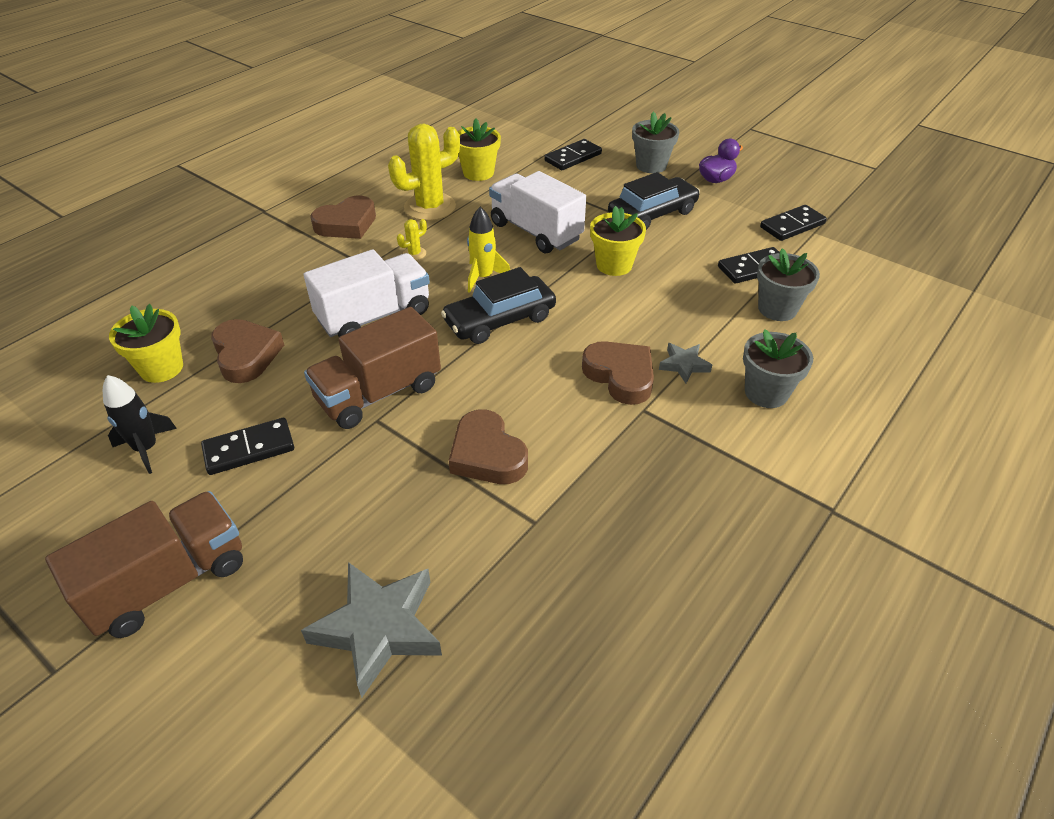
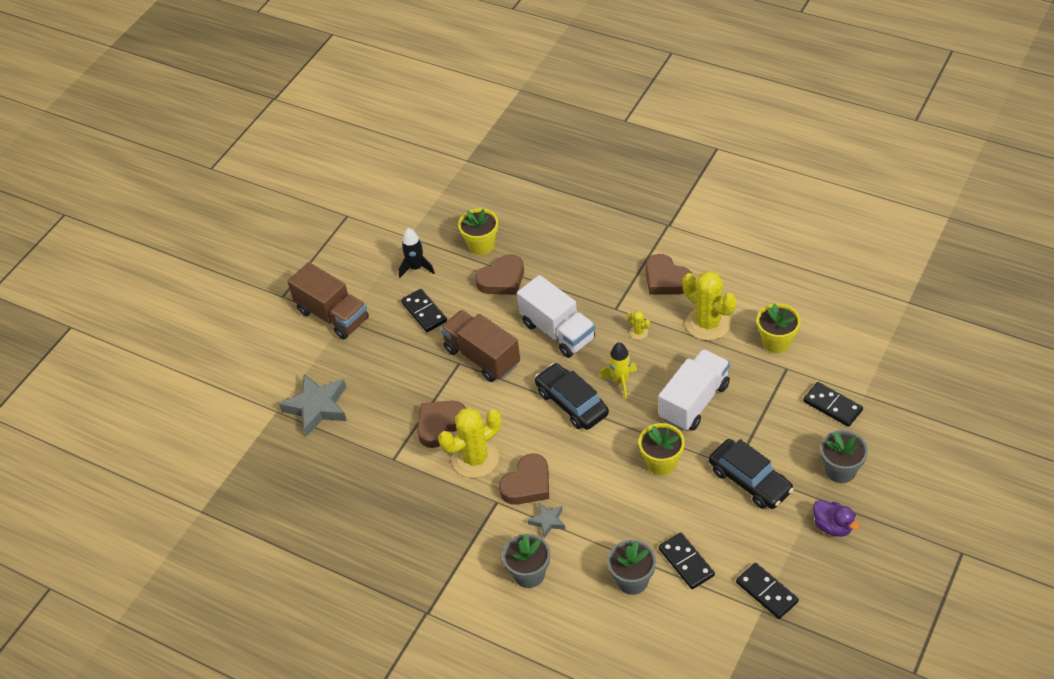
camera: 85 degrees right, 5 degrees up
(563, 422) = (475, 459): none -> yellow cactus

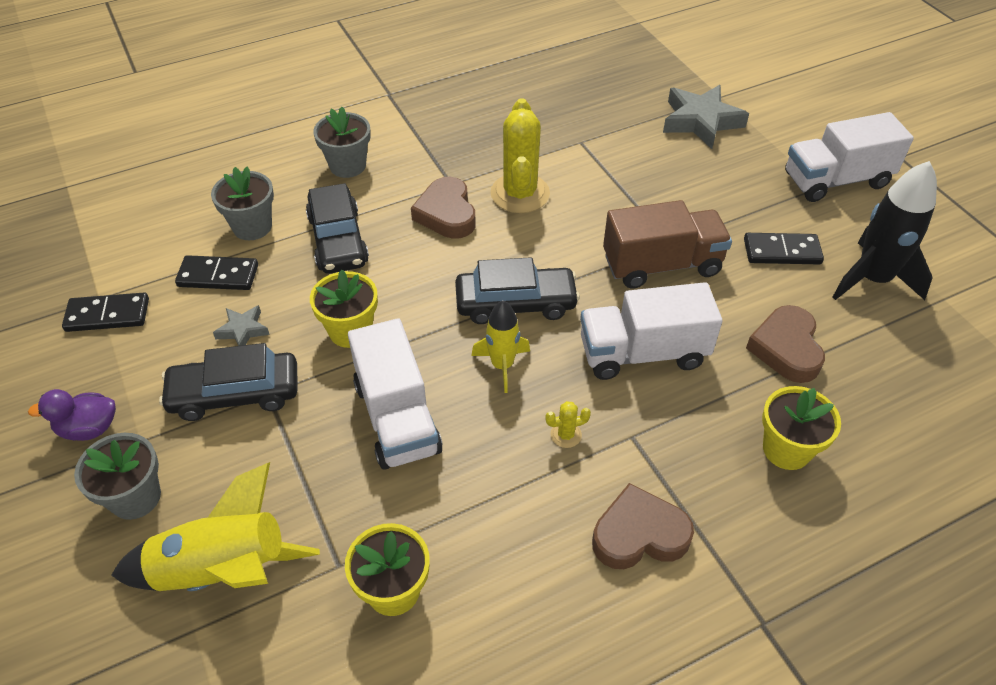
camera: 120 degrees right, 0 degrees up
(333, 315) = (836, 180): brown truck -> white truck
(416, 268) = (872, 279): black rocket -> black rocket, size x1.66
(440, 425) = (591, 189): brown heart -> none
(481, 245) = (875, 362): yellow flower pot -> yellow flower pot (786, 449)
(548, 521) = (387, 205): grey star -> grey star (243, 330)
(601, 524) = (338, 240): none -> black car
(708, 324) = (507, 527): yellow cactus -> none
(832, 406) = (223, 570): black domino -> yellow rocket

